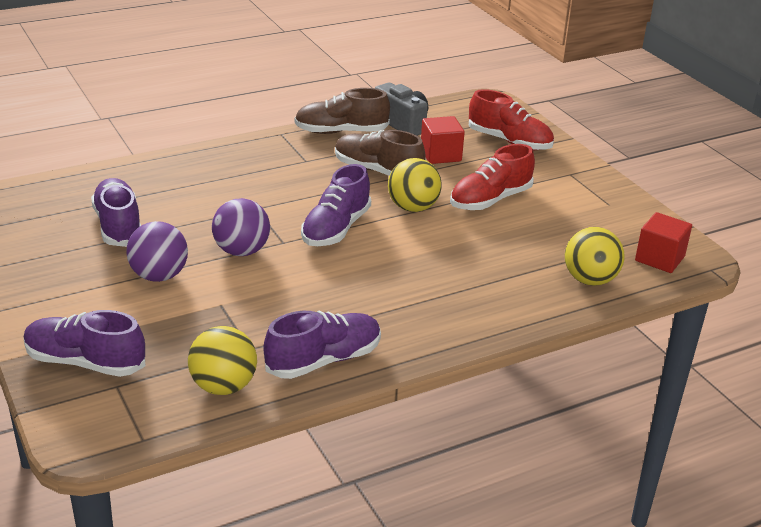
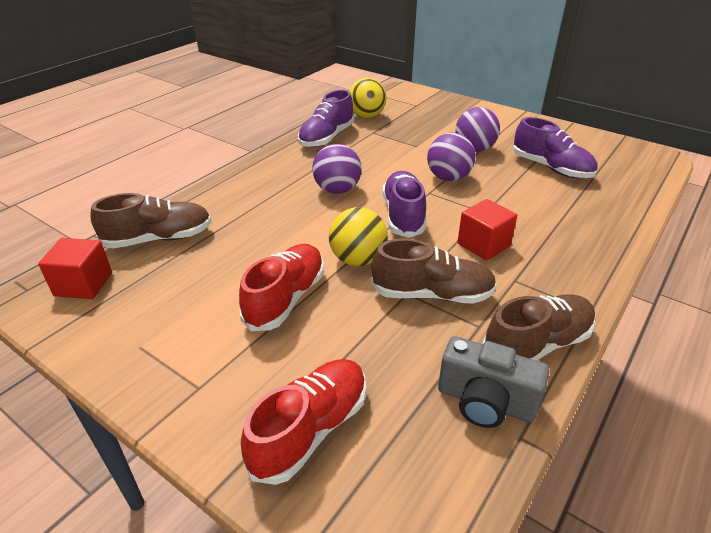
camera: 155 degrees right, 5 degrees up
(85, 362) = (444, 108): purple shoe -> none
(377, 276) = (337, 190): none -> purple ball
(440, 155) = (386, 353): red cube -> red cube (483, 245)
(509, 141) = (310, 429): red shoe -> red shoe turned 120 degrees clockwise
(590, 280) = (159, 239): yellow ball -> brown shoe

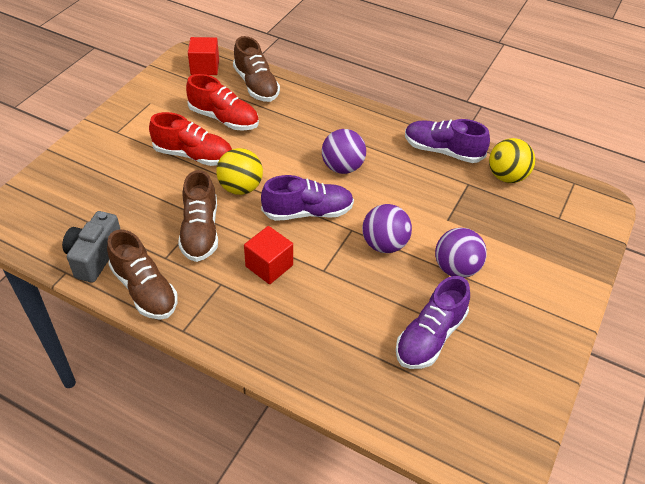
camera: 80 degrees right, 10 degrees up
(310, 429) = (82, 179): red shoe -> red shoe (224, 119)

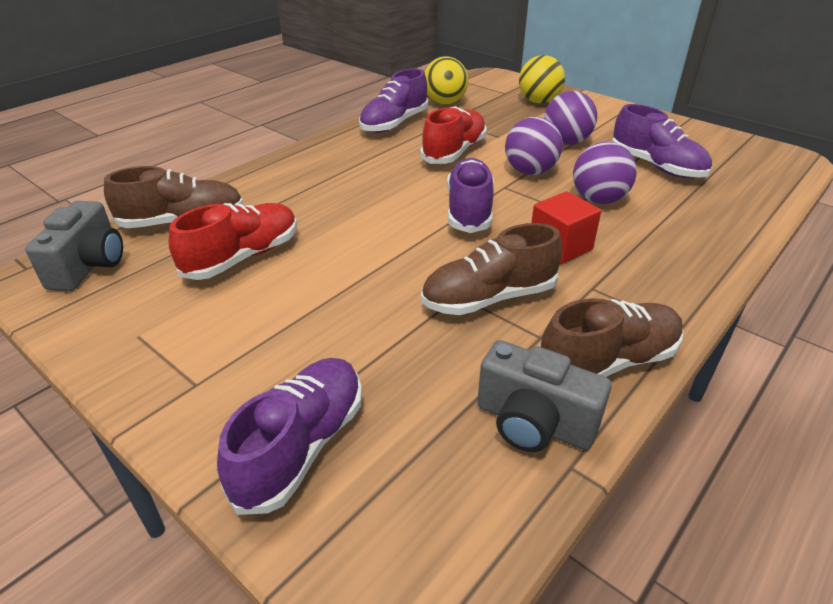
camera: 75 degrees left, 10 degrees down
(78, 175) = (301, 446): none -> purple shoe
(193, 155) = (315, 293): red shoe -> red shoe (454, 152)
(200, 231) = (489, 298): brown shoe -> brown shoe turned 150 degrees clockwise
(205, 67) = (89, 266): red cube -> grey camera
(240, 188) = (407, 255): yellow ball -> yellow ball (539, 101)
(342, 167) = (396, 179): purple ball -> purple ball (598, 200)

